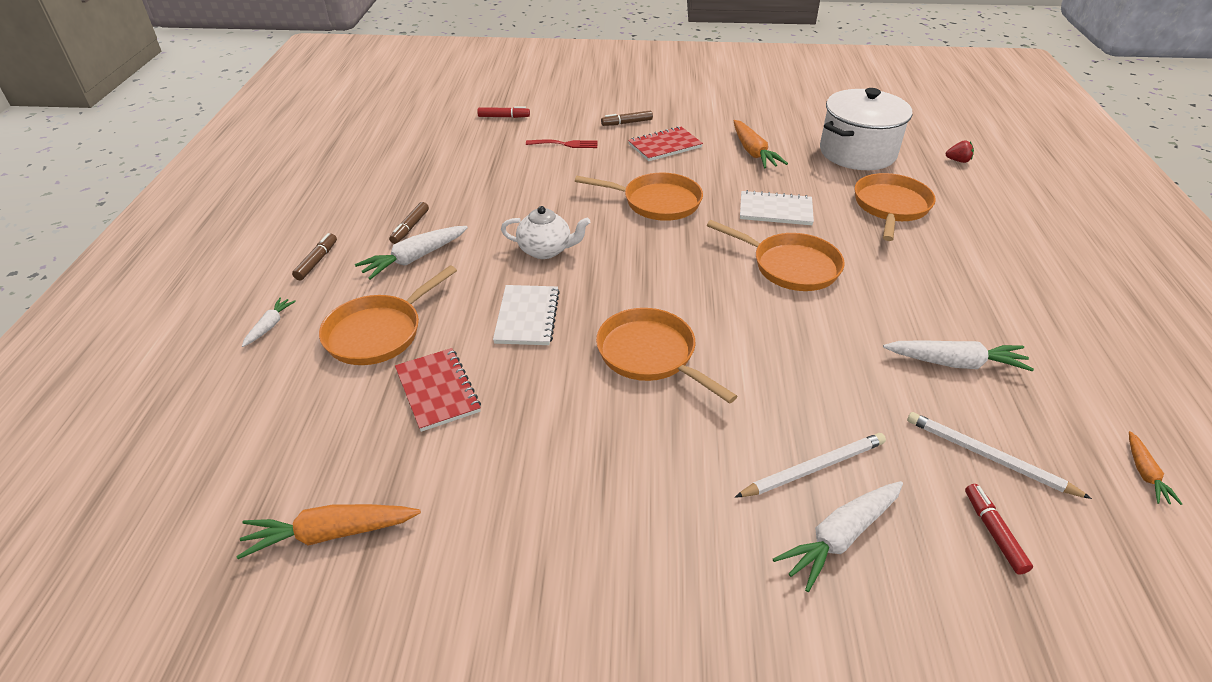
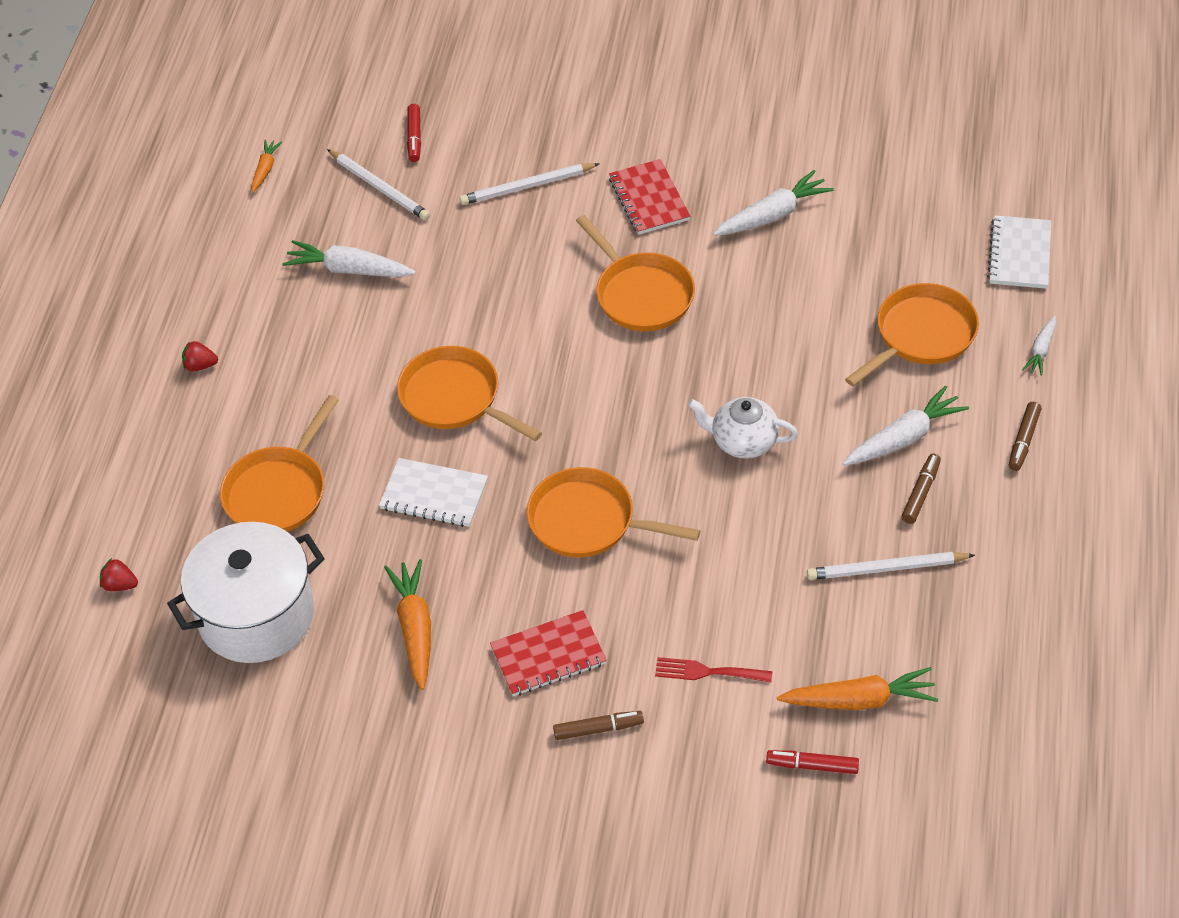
camera: 170 degrees left, 10 degrees up
(330, 534) = (912, 160): orange carrot -> orange carrot (860, 700)
(437, 391) = (848, 269): red notebook -> red notebook (649, 199)
(445, 189) = (886, 569): none -> white pencil
(527, 317) = (765, 346): white notebook -> white notebook (1019, 254)
(840, 538) = (529, 140): white carrot -> white carrot (773, 215)
(1025, 278) = (200, 365): none -> red strawberry

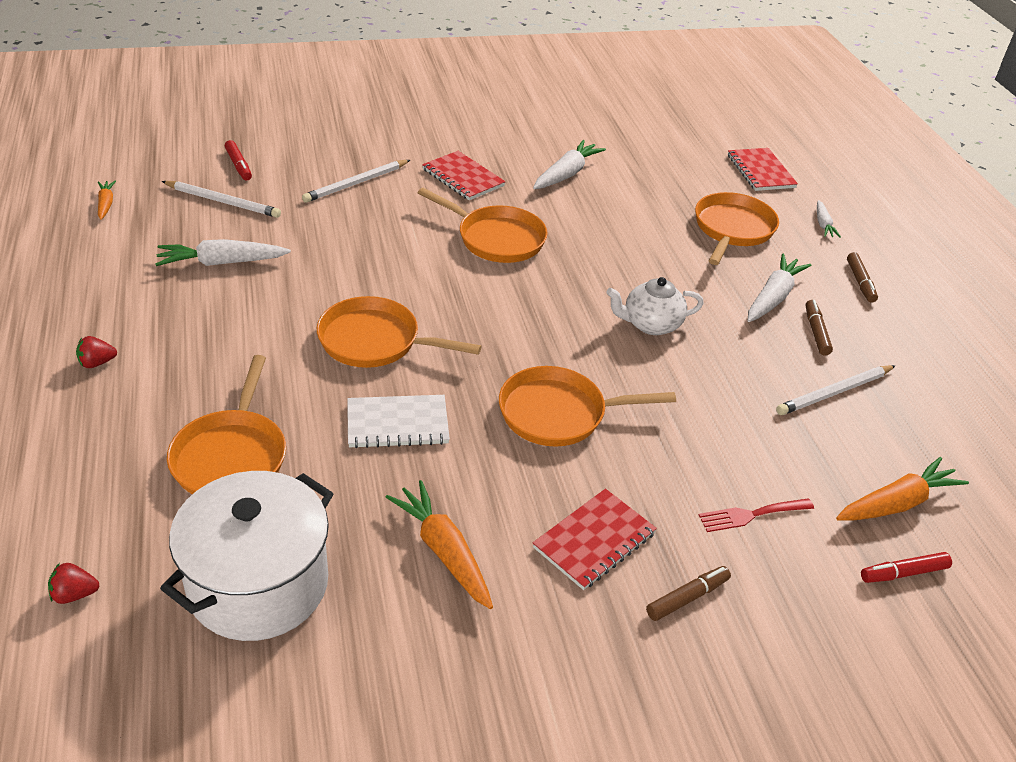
camera: 30 degrees left, 10 degrees down
(1019, 254) = (760, 171): white notebook -> red notebook

